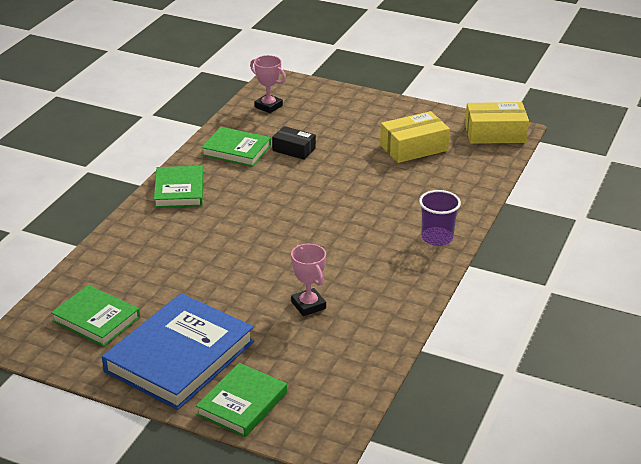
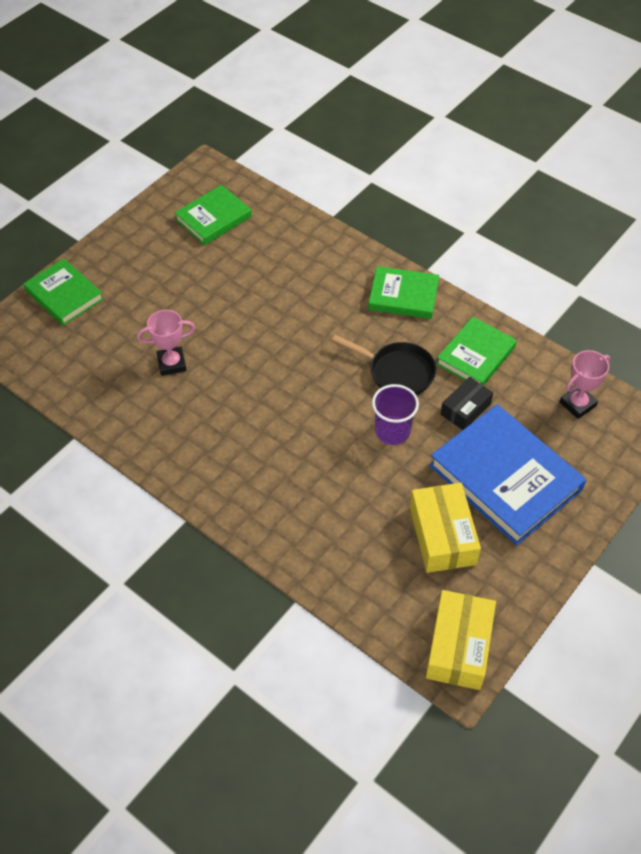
camera: 105 degrees right, 20 degrees up
(179, 356) = (141, 264): blue book -> blue book (505, 478)
(268, 183) = (397, 372): none -> black pan
(437, 238) = (241, 502): purple cup -> purple cup (392, 431)

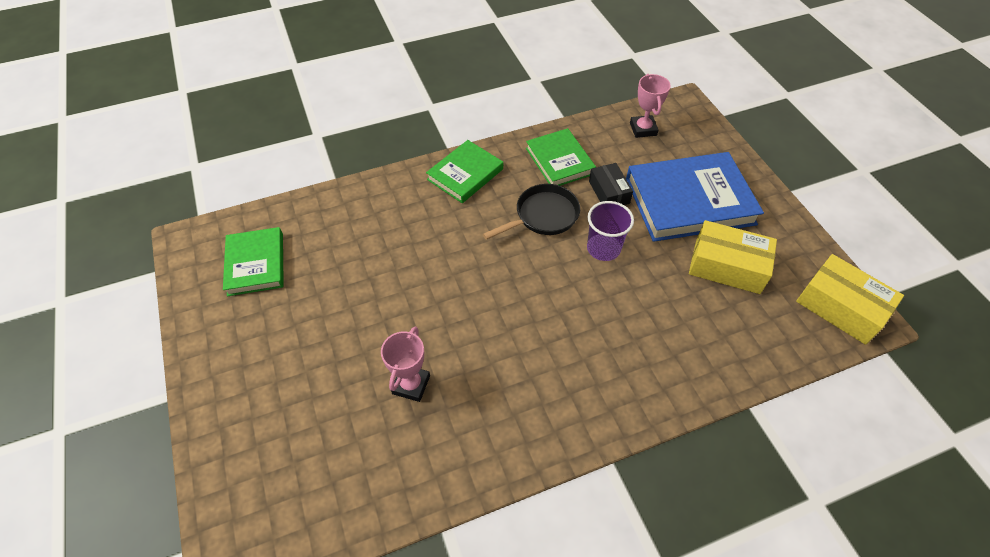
camera: 60 degrees left, 0 degrees up
(64, 295) = (233, 451): green book -> none

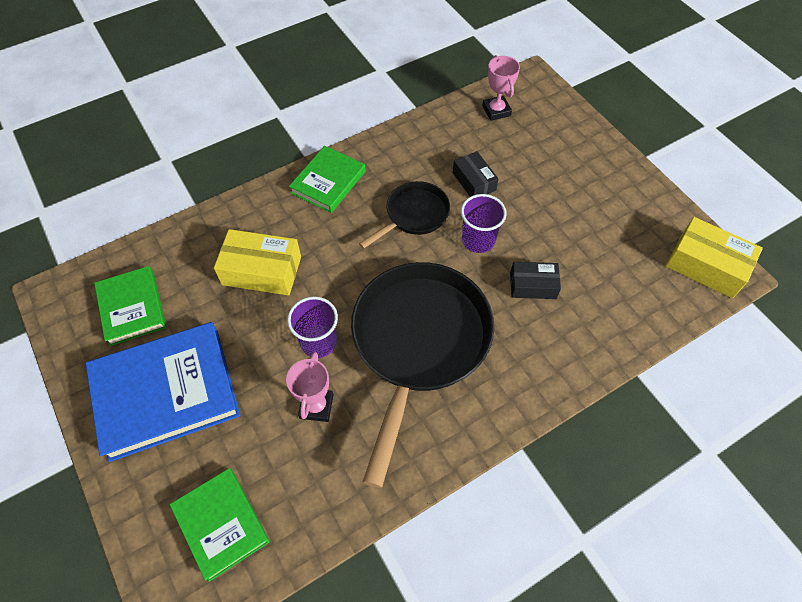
camera: 10 degrees left, 5 degrees up
(425, 323) = (318, 342): none -> purple cup
(525, 339) = (418, 343): none -> black pan
(559, 161) = (420, 155): green book -> green book (221, 524)
(652, 300) = (533, 285): none -> black box
(689, 201) = (552, 180): blue book -> blue book (166, 392)
(727, 266) = (597, 241): yellow box -> yellow box (261, 271)

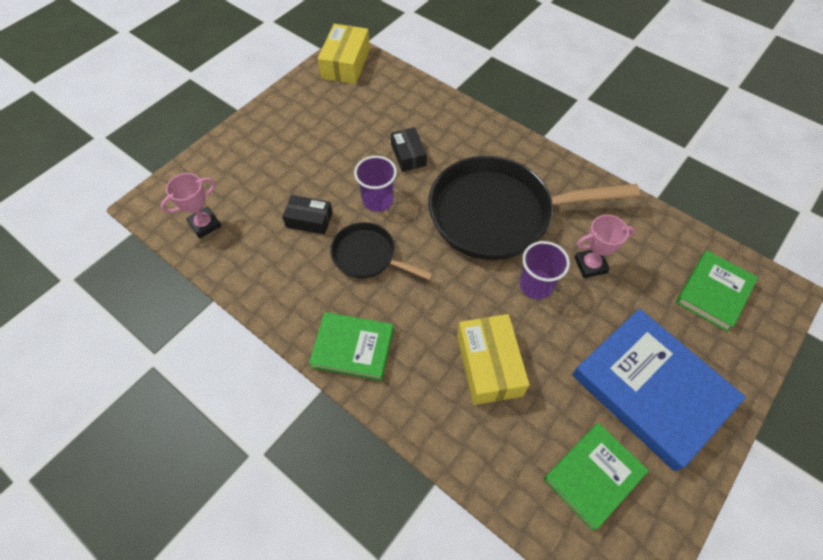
camera: 110 degrees left, 0 degrees up
(474, 181) = (309, 220): black box -> black box turned 60 degrees clockwise

